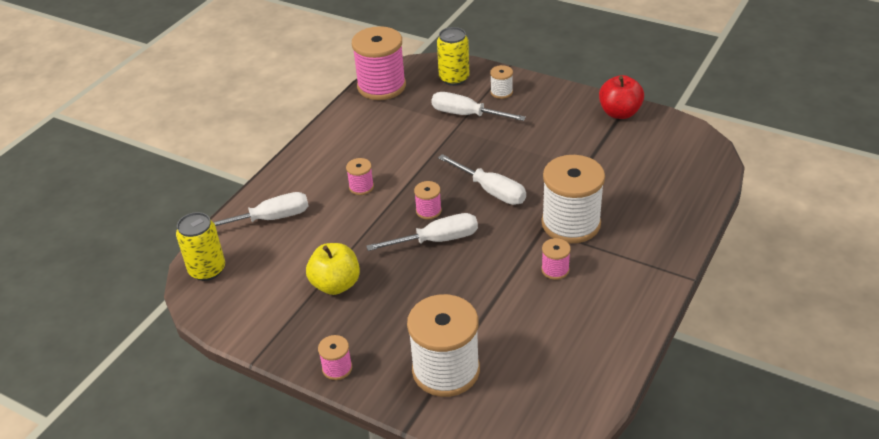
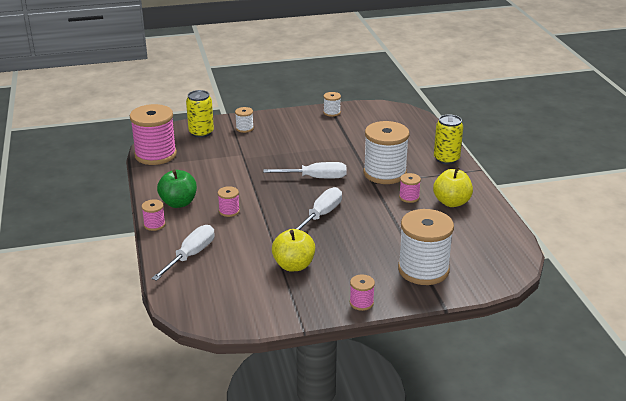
camera: 45 degrees left, 10 degrees down
(207, 270) = (190, 302): yellow can -> yellow can (446, 159)
(332, 153) = (178, 203): none -> green apple
(428, 211) = (293, 204): pink spool -> pink spool (154, 225)
(466, 114) = (239, 148): white screwdriver -> none
(594, 304) = (451, 202): none -> yellow apple
(619, 113) = (332, 112): red apple -> white spool

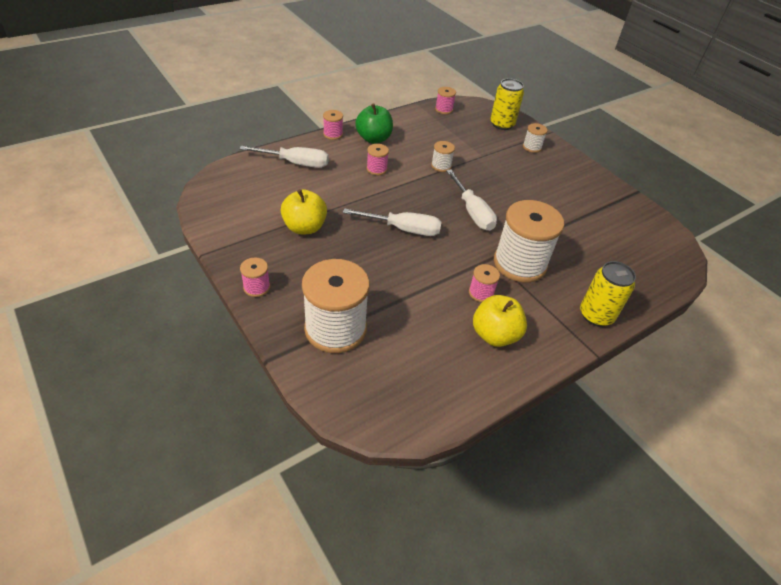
camera: 65 degrees right, 15 degrees up
(155, 155) = (444, 109): pink spool -> pink spool, size x0.45
(332, 112) = (619, 198): white spool -> white spool (441, 166)

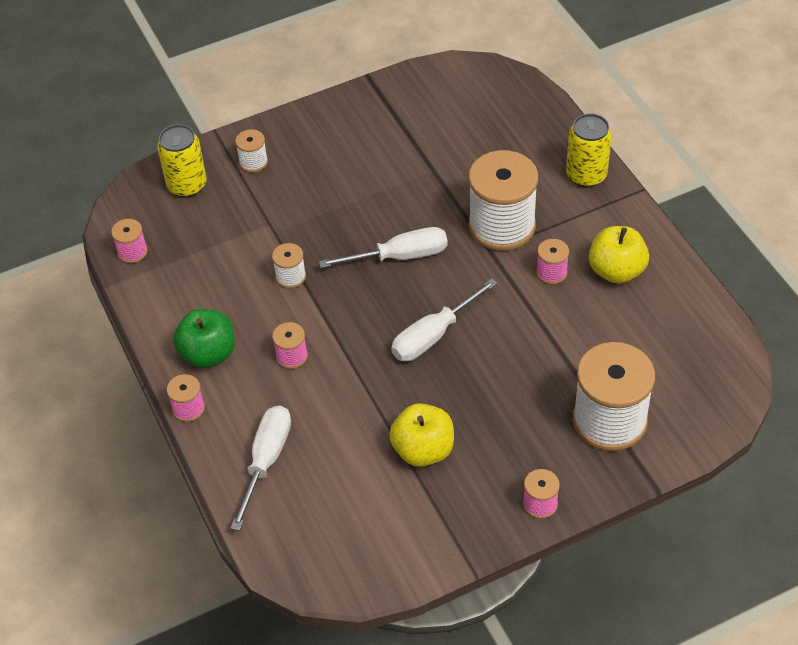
camera: 75 degrees left, 5 degrees up
(404, 229) = (432, 336): white screwdriver -> white screwdriver turned 150 degrees counterclockwise

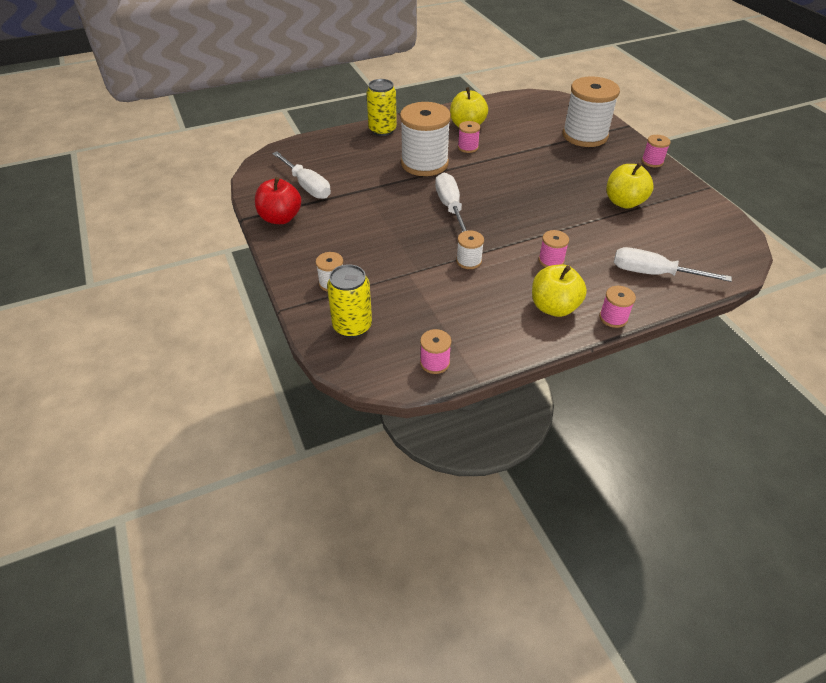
camera: 90 degrees left, 5 degrees down
(208, 354) = (554, 307): green apple -> yellow apple
(368, 104) = (280, 218): none -> red apple
(432, 336) = (525, 195): white screwdriver -> white screwdriver (307, 186)

